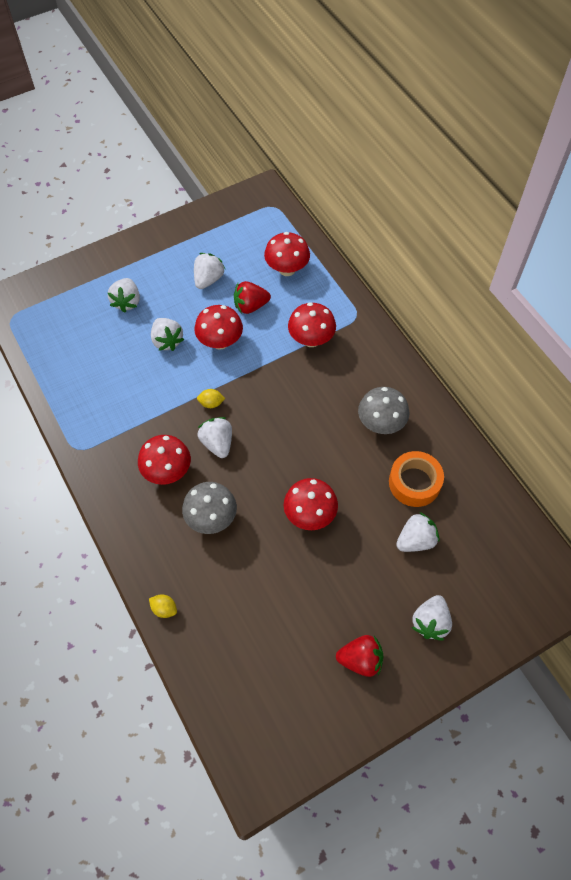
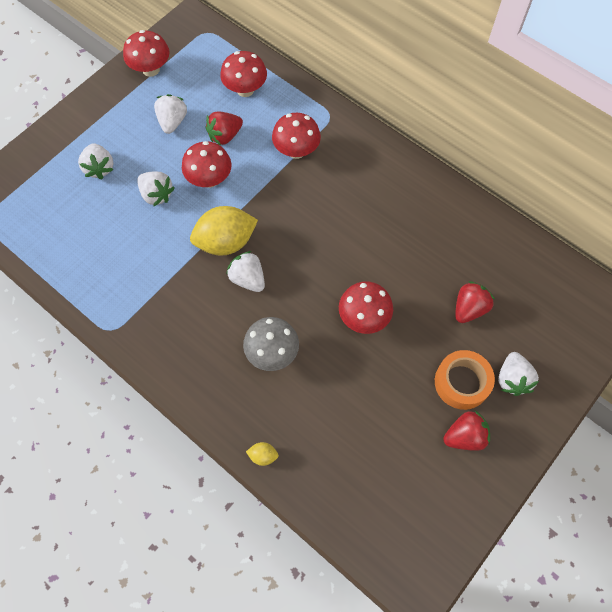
camera: 20 degrees left, 5 degrees up
(167, 471) = (210, 322): red mushroom -> red mushroom (151, 69)
(211, 403) = (226, 242): yellow lemon -> yellow lemon, size x2.38
(381, 423) = (394, 210): grey mushroom -> none
(414, 483) = (446, 256): orange tape -> orange tape (462, 382)
(416, 540) = (469, 308): white strawberry -> red strawberry

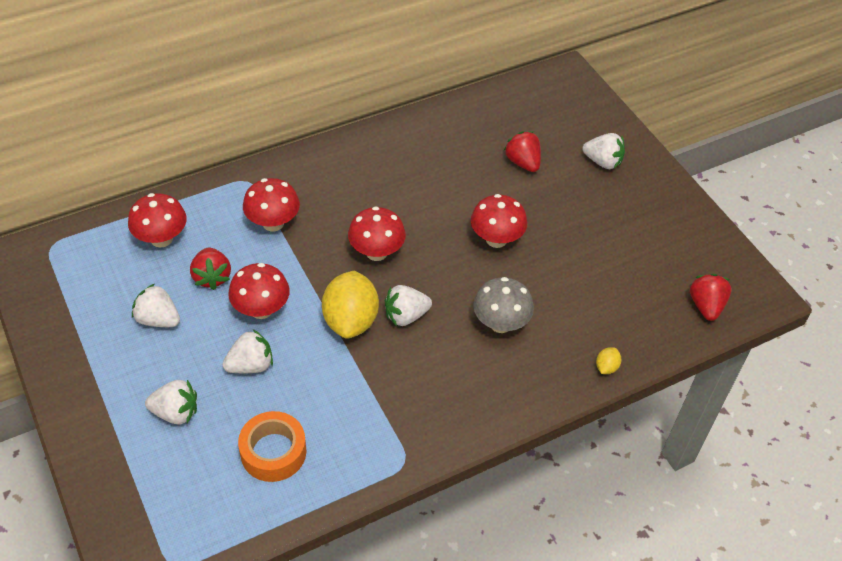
camera: 70 degrees left, 15 degrees down
(151, 69) = (64, 317): red mushroom -> red mushroom (376, 252)
(462, 382) = (592, 195): orange tape -> orange tape (273, 452)
(465, 436) = (642, 213): red strawberry -> red strawberry (706, 306)

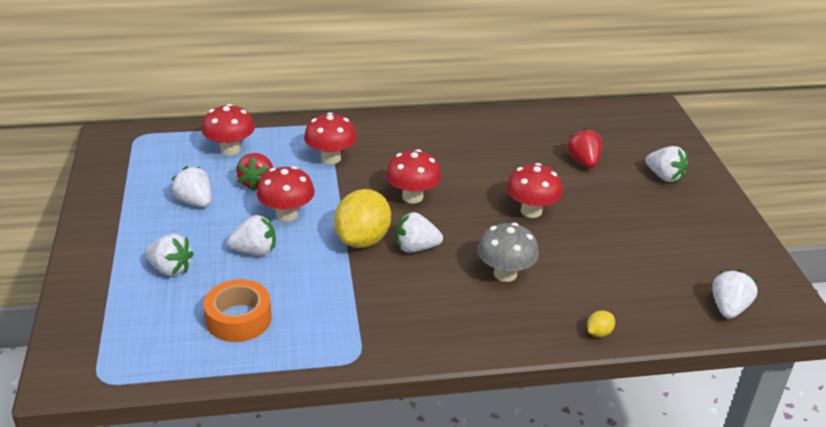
camera: 20 degrees right, 15 degrees down
(706, 306) = (728, 308): red strawberry -> white strawberry

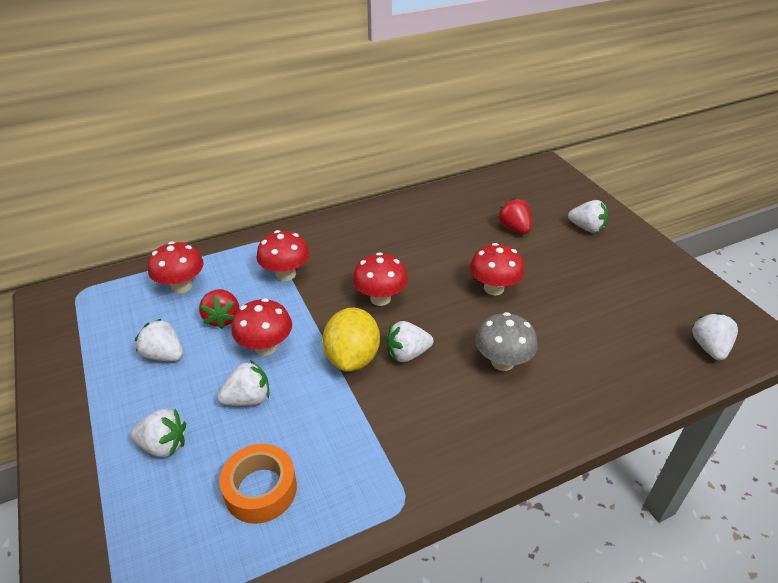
camera: 15 degrees left, 5 degrees up
(599, 333) = (616, 405): yellow lemon -> none

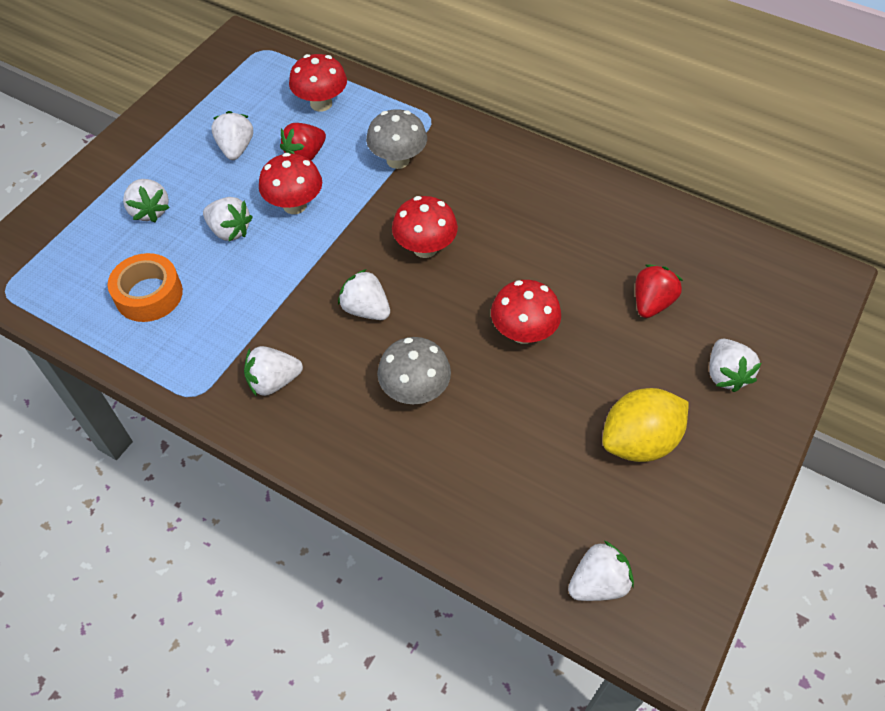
camera: 55 degrees right, 15 degrees up
(286, 274) = (398, 160): red mushroom -> grey mushroom
(352, 357) = (329, 272): yellow lemon -> yellow lemon (639, 441)
(431, 441) = (273, 381): none -> white strawberry

